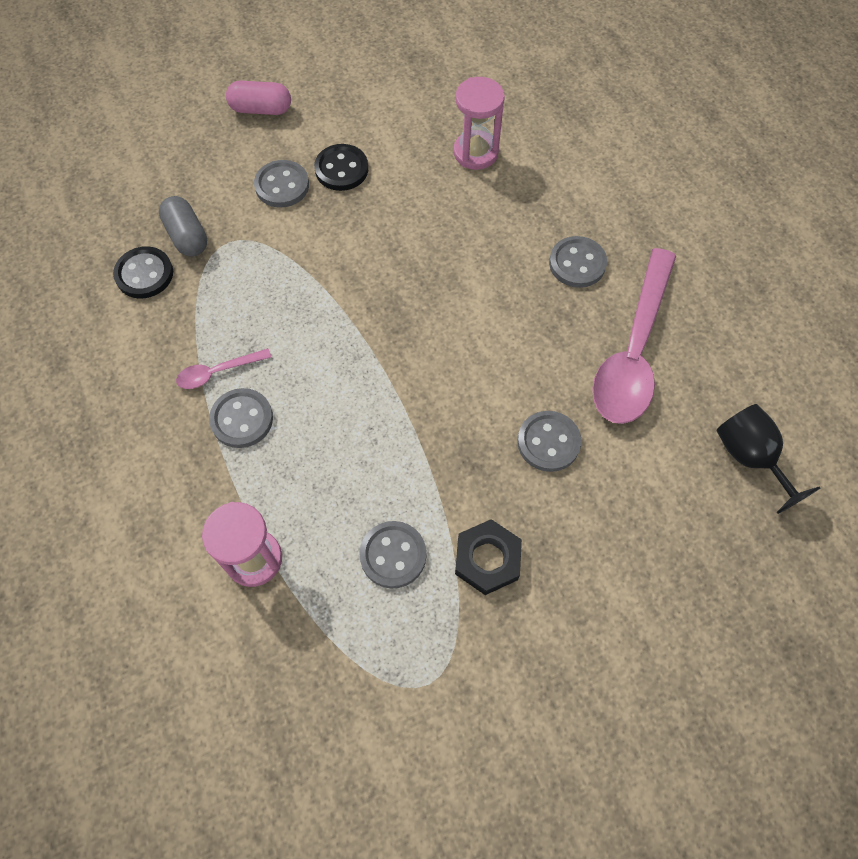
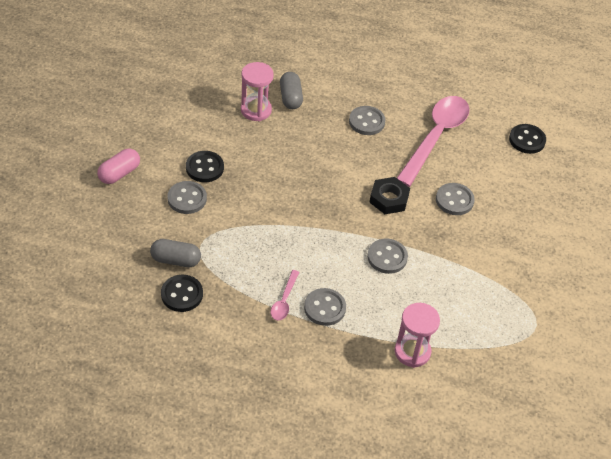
camera: 55 degrees left, 15 degrees down
(393, 555) = (460, 296): grey button -> grey button (387, 257)
(487, 559) = (494, 263): black nut -> black nut (389, 199)
(531, 168) = (290, 98): none -> grey capsule
(633, 351) = (435, 137): pink spoon -> pink spoon turned 120 degrees counterclockwise
(750, 457) = (527, 140): black goblet -> black button

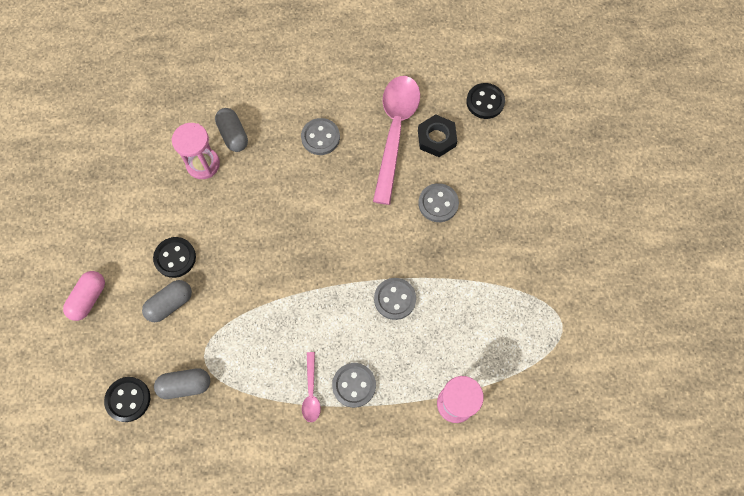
camera: 15 degrees left, 20 degrees up
(182, 294) = (206, 425): black button -> black button (128, 399)
(187, 199) = (170, 304): grey button -> grey capsule
(389, 199) = (373, 226): black nut -> black nut (436, 138)

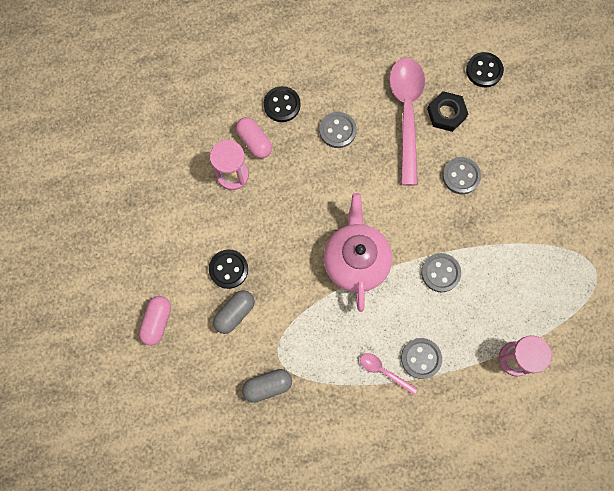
camera: 10 degrees left, 5 degrees up
(128, 399) = (218, 408): black button -> black button (282, 105)
(233, 135) = (254, 141): grey capsule -> pink capsule
(308, 271) = (355, 261): none -> pink teapot
(311, 392) = (383, 371): pink spoon -> pink spoon turned 135 degrees clockwise

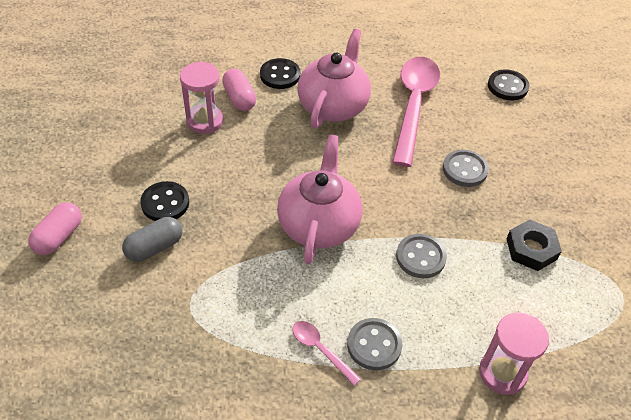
camera: 10 degrees right, 25 degrees down
(267, 386) = (164, 333): grey capsule -> none
(337, 130) = (333, 106): grey button -> pink teapot
(446, 113) = (458, 113): black nut -> black nut (531, 249)

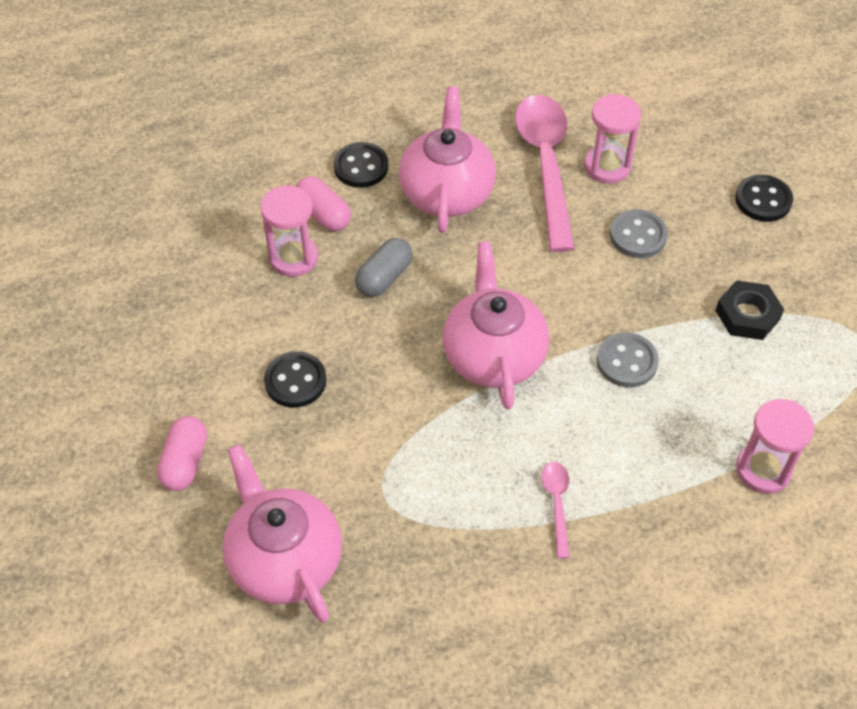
camera: 15 degrees left, 5 degrees up
(93, 328) = (284, 559): none -> pink teapot
(154, 247) = (310, 441): grey capsule -> grey capsule (384, 277)
(320, 350) = (557, 504): pink spoon -> pink spoon turned 60 degrees clockwise
(374, 345) = (614, 481): grey button -> none
(459, 117) = (607, 166): none -> pink hourglass
(507, 86) = (650, 107): black button -> black button (763, 200)

